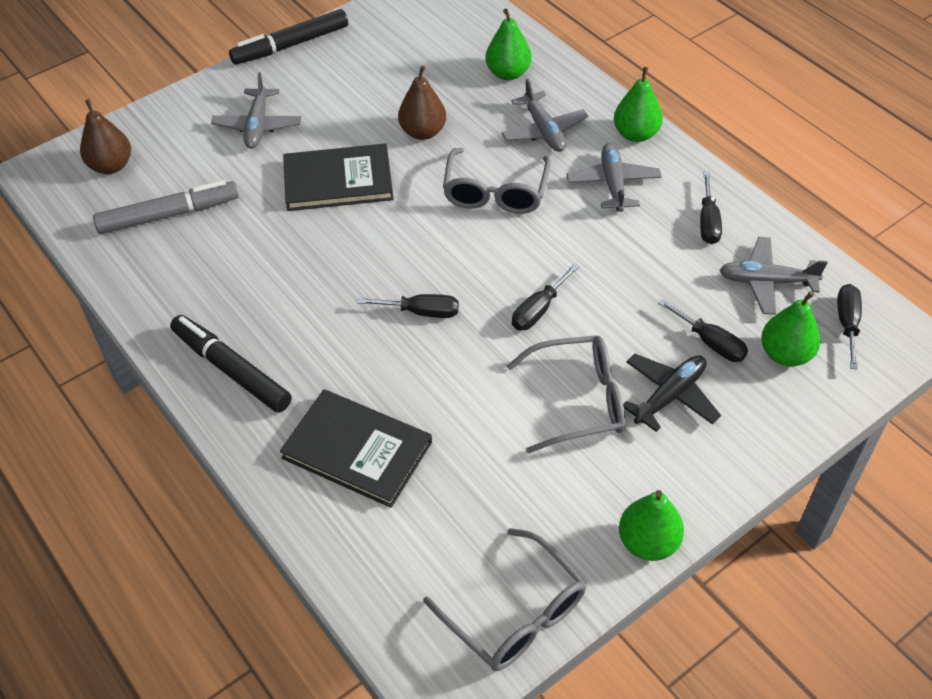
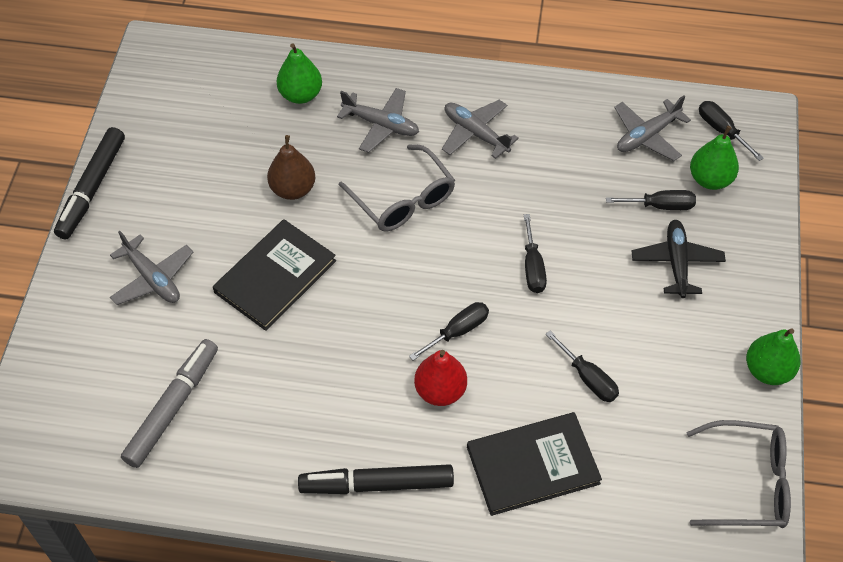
camera: 45 degrees left, 5 degrees up
(111, 166) = (67, 405): brown pear -> none
(355, 343) = (440, 391): none -> red pear
(579, 400) = (628, 311): grey glasses -> none
(636, 134) = (448, 83): green pear -> none
(708, 222) = (567, 118): black screwdriver -> black screwdriver (588, 378)

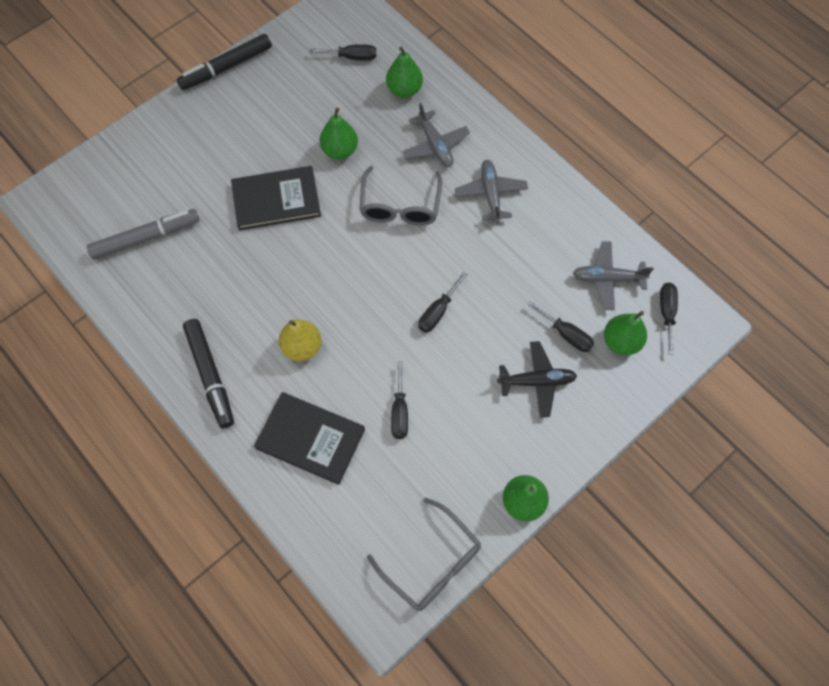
camera: 40 degrees right, 10 degrees up
(152, 278) = (207, 149): grey plane -> none
(293, 189) = (340, 150): brown pear -> green pear
(377, 484) = (210, 375): black marker -> black marker turned 150 degrees counterclockwise
(440, 391) = (302, 347): red pear -> yellow pear
(458, 331) = (350, 318): black screwdriver -> black screwdriver (352, 57)
(676, 263) = (536, 381): black plane -> black plane turned 45 degrees clockwise

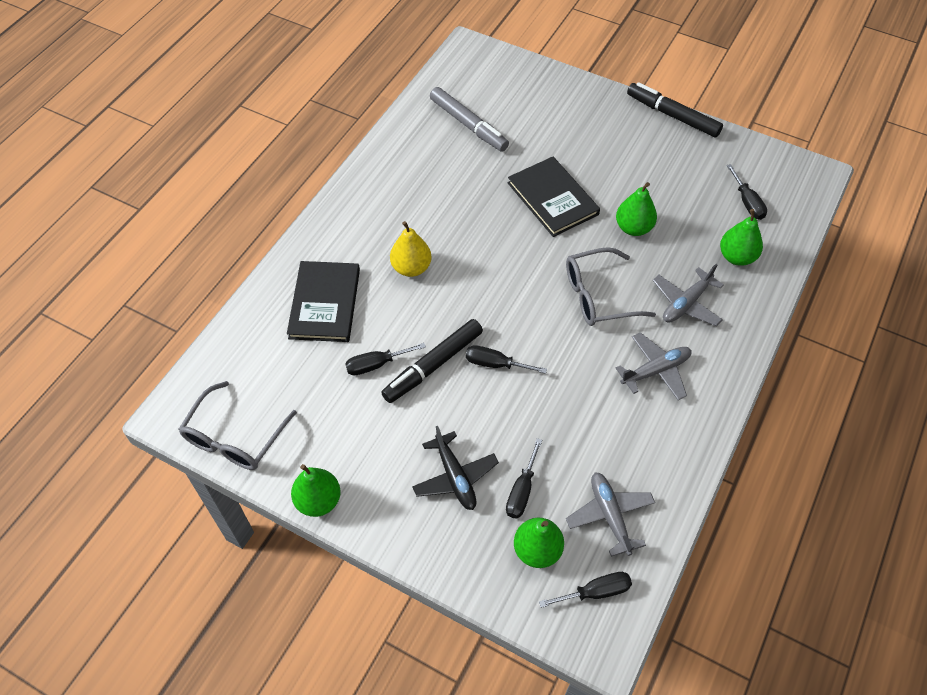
camera: 70 degrees right, 10 degrees down
(210, 375) = (358, 212): black marker -> black marker (433, 365)

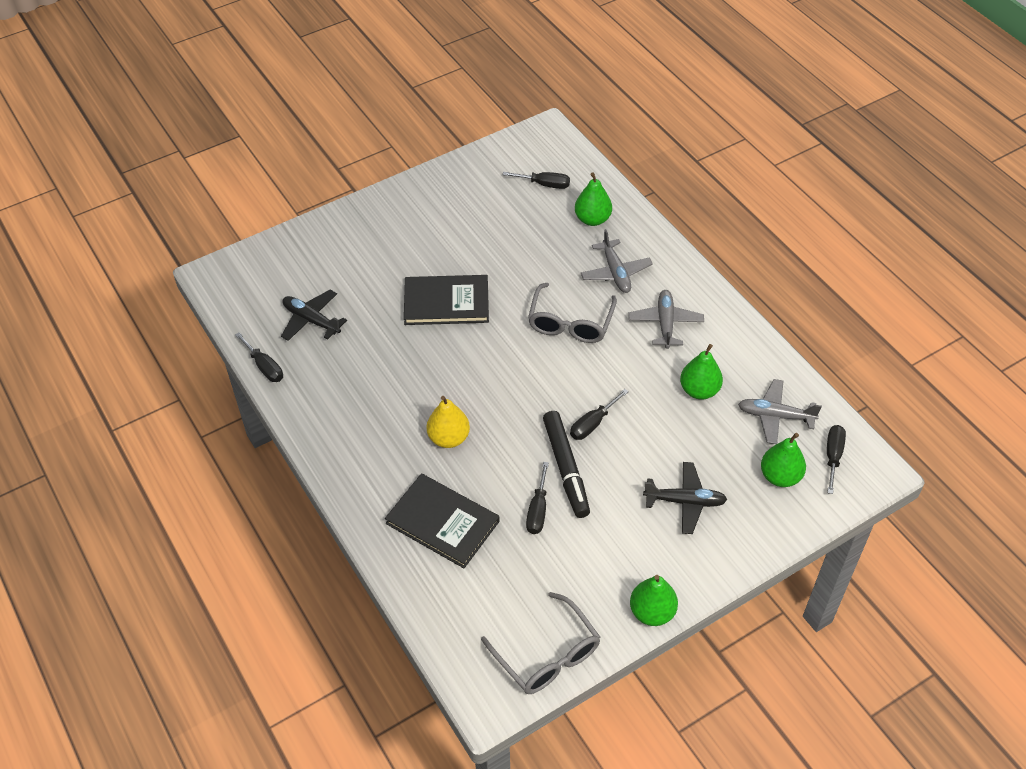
camera: 60 degrees left, 5 degrees down
(468, 125) = (311, 320): grey marker -> black plane
(522, 491) = (723, 462): black screwdriver -> black screwdriver (264, 367)
(633, 228) = (518, 266): green pear -> green pear (699, 390)
(672, 115) = (418, 180): black marker -> none

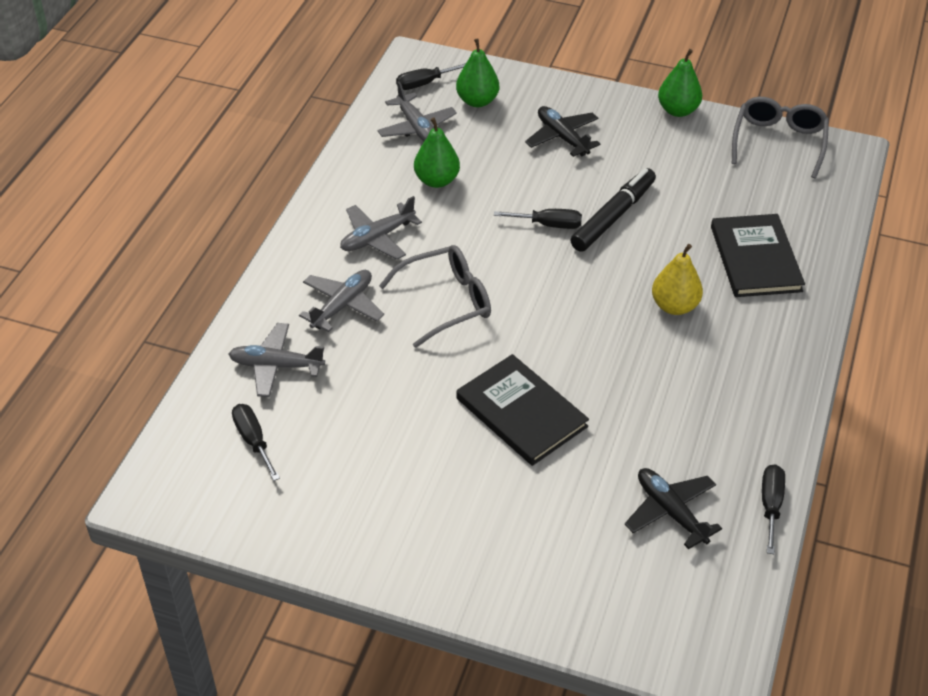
camera: 130 degrees left, 5 degrees down
(311, 320) = (671, 512): black plane -> black plane turned 150 degrees clockwise
(538, 510) = (672, 211): black screwdriver -> none
(592, 219) = (276, 366): green pear -> grey plane

